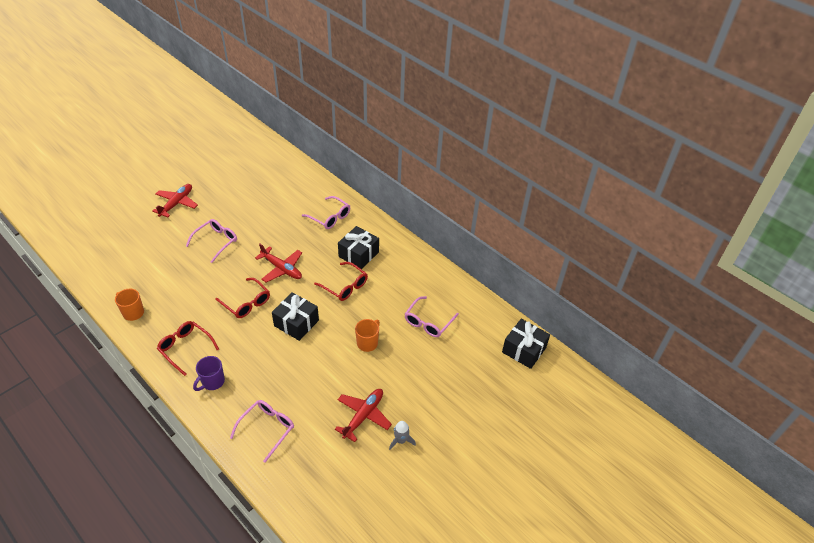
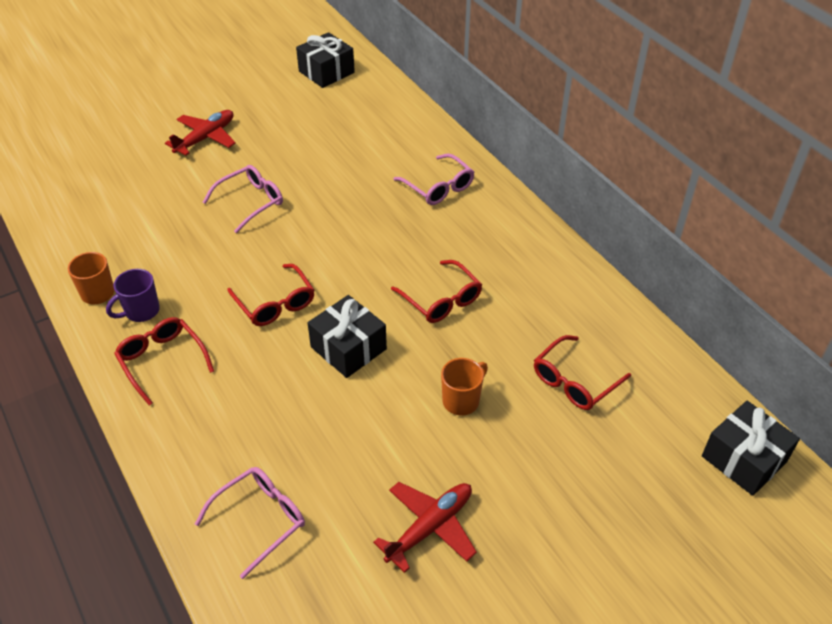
camera: 15 degrees right, 0 degrees up
(212, 382) = (190, 423): purple mug -> purple mug (141, 311)
(282, 269) = (344, 257): red plane -> none
(358, 254) = (474, 252): black gift -> black gift (326, 72)
(401, 440) = (489, 585): grey rocket -> none
(428, 322) = (575, 381): pink glasses -> red glasses

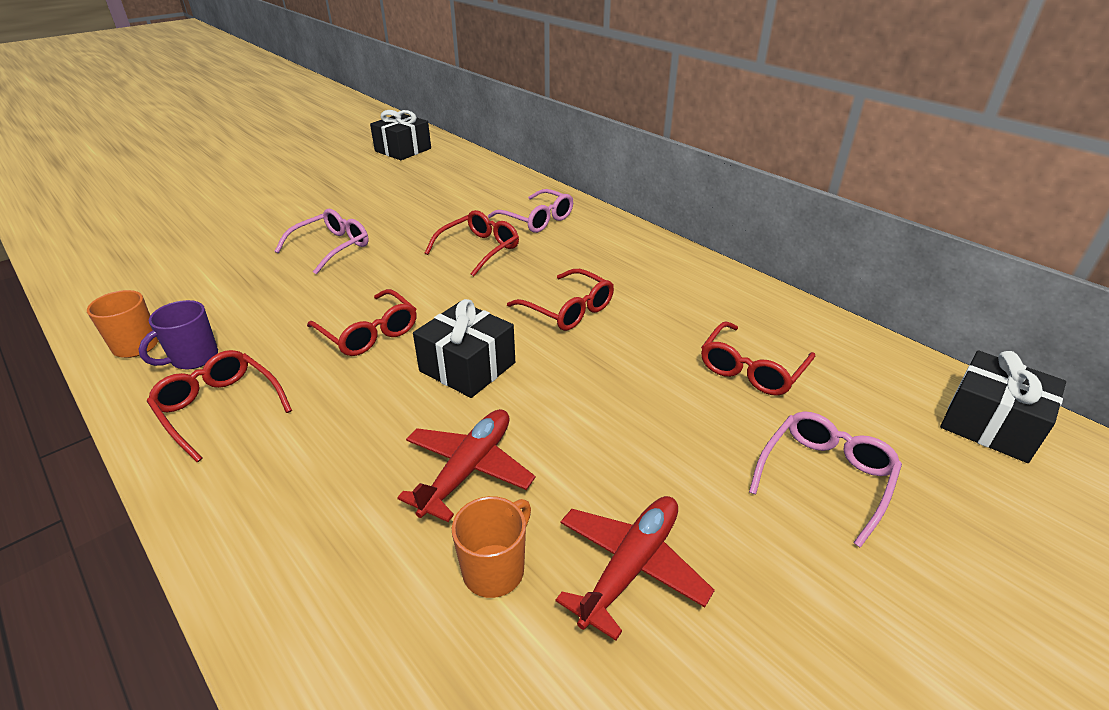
camera: 10 degrees left, 10 degrees down
(206, 138) = (278, 203): red plane -> red plane (468, 469)
(259, 520) = (370, 596): pink glasses -> pink glasses (824, 478)
(378, 220) = (479, 250): none -> red glasses
(462, 400) = (624, 405): orange mug -> orange mug (495, 569)

